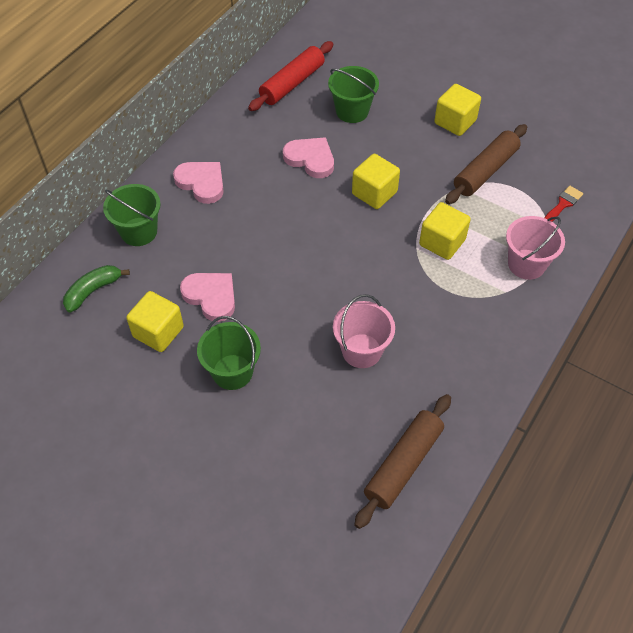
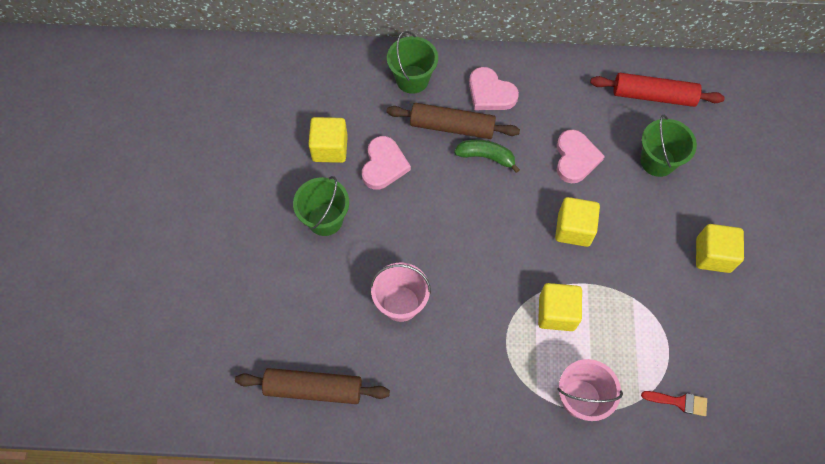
camera: 60 degrees right, 10 degrees up
(93, 291) = (339, 84): green banana -> green banana (486, 157)
(201, 183) = (490, 93): pink heart -> pink heart turned 120 degrees clockwise
(485, 171) = (669, 311): brown rolling pin -> brown rolling pin (452, 127)

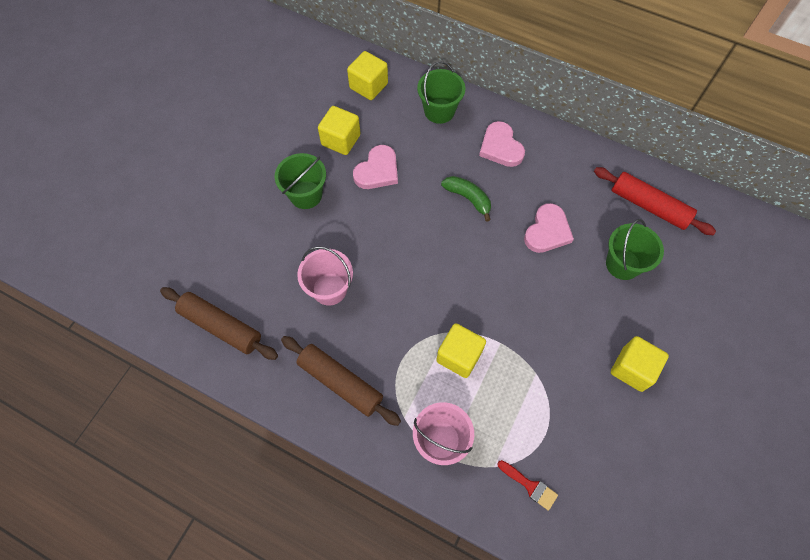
camera: 25 degrees right, 0 degrees up
(452, 127) = (452, 162): brown rolling pin -> brown rolling pin (340, 382)
(573, 229) = (513, 291): yellow cube -> yellow cube (368, 86)

